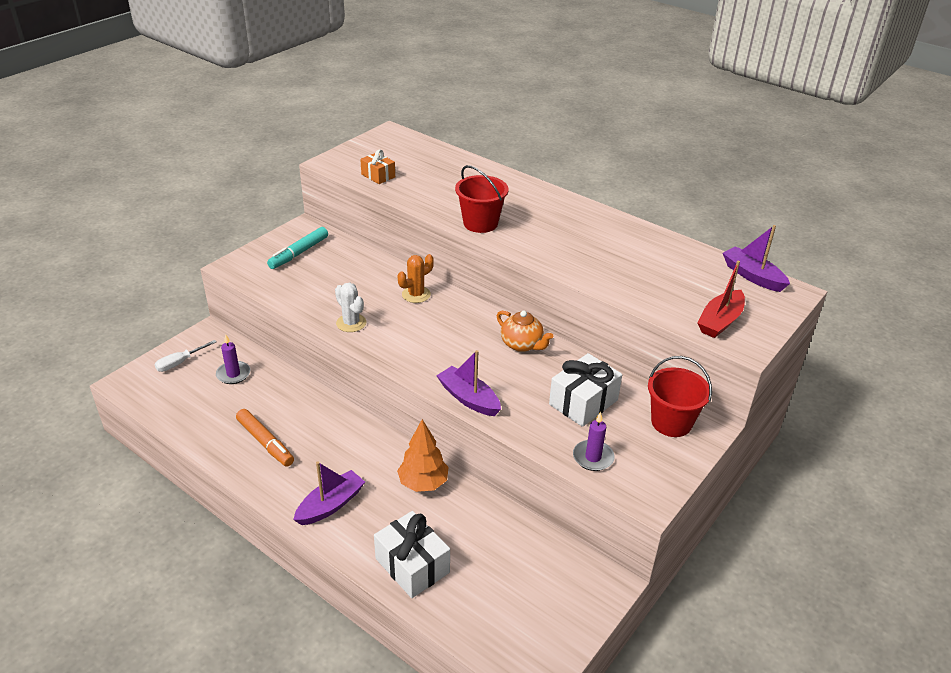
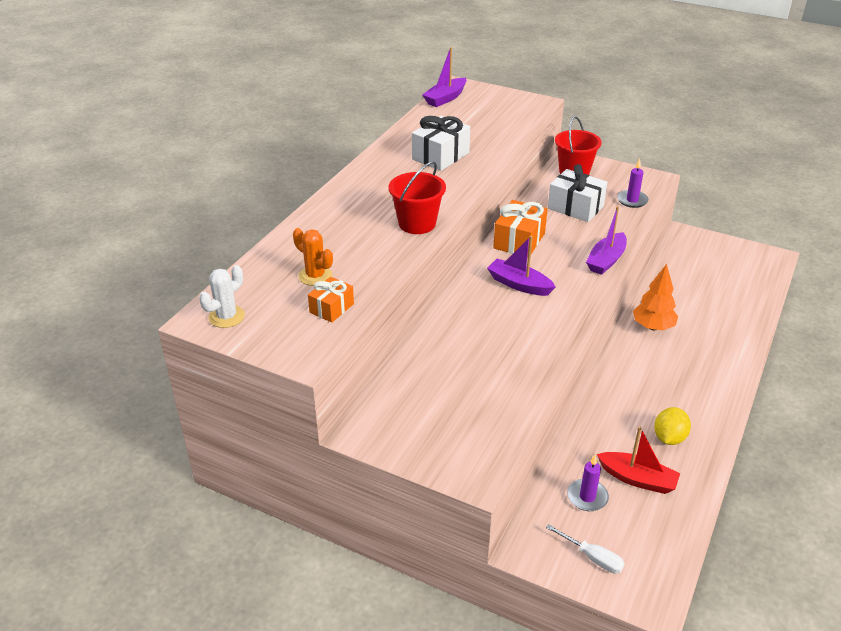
camera: 100 degrees left, 0 degrees up
(265, 442) = (669, 438): orange marker -> yellow lemon
(299, 253) = (424, 421): turquoise marker -> none
(330, 505) = (711, 375): purple boat -> purple boat (519, 284)
(351, 323) = (540, 347): white cactus -> white cactus (226, 317)
(412, 565) = (734, 319): white gift -> white gift (440, 156)
(416, 294) = (471, 312): orange cactus -> orange cactus (315, 276)
(522, 344) = (519, 241): orange teapot -> orange gift
(720, 321) = (514, 110): red boat -> red boat (637, 479)

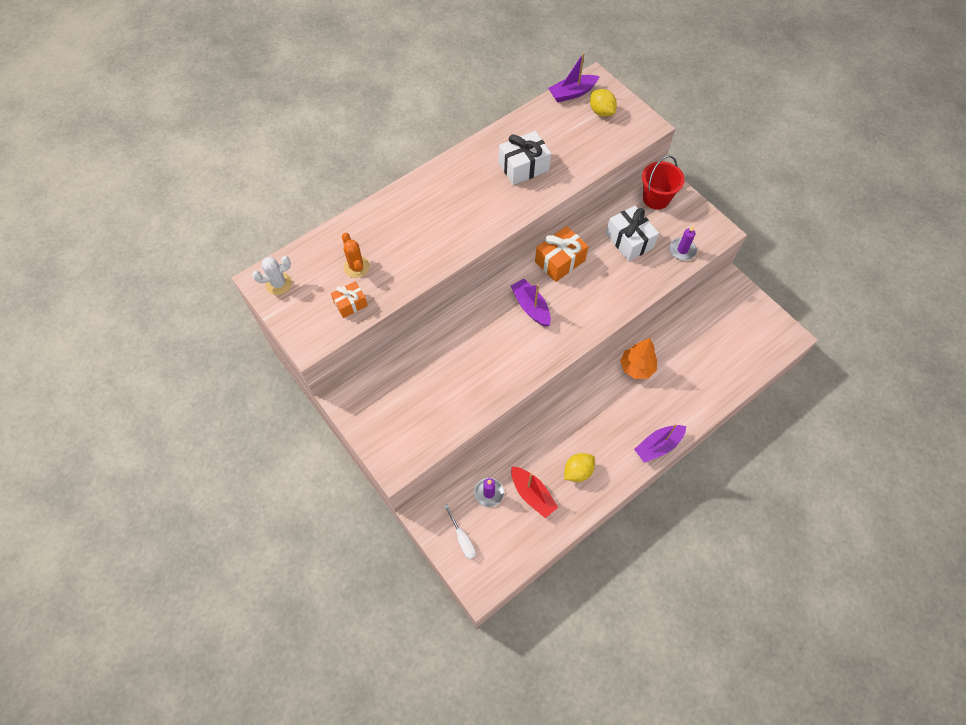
camera: 25 degrees right, 25 degrees up
(417, 223) = (459, 239): red bucket -> none
(485, 103) = (601, 111): none -> yellow lemon
(606, 260) = (614, 308): purple boat -> purple boat (658, 446)

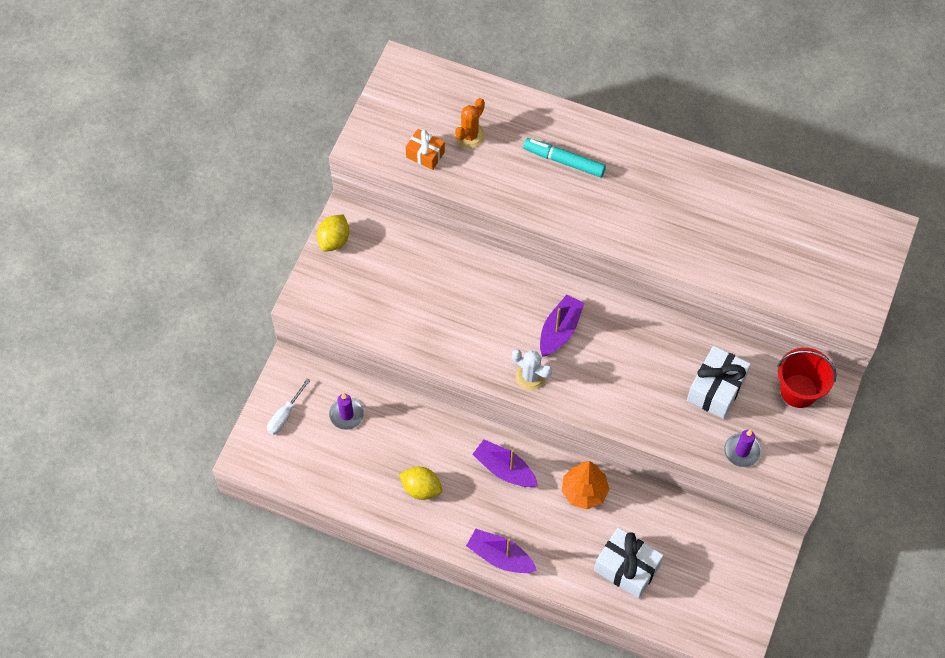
camera: 60 degrees right, 0 degrees up
(278, 284) = (407, 82): white cactus -> white cactus (530, 376)
(421, 220) = (564, 161): none -> turquoise marker
(523, 167) = (702, 219): white gift -> white gift (627, 568)
(532, 494) = (369, 456): red boat -> none
(560, 261) = (638, 330): orange gift -> none
(572, 93) = (848, 216): purple boat -> purple boat (504, 469)
(601, 111) = (842, 259): yellow lemon -> yellow lemon (334, 240)

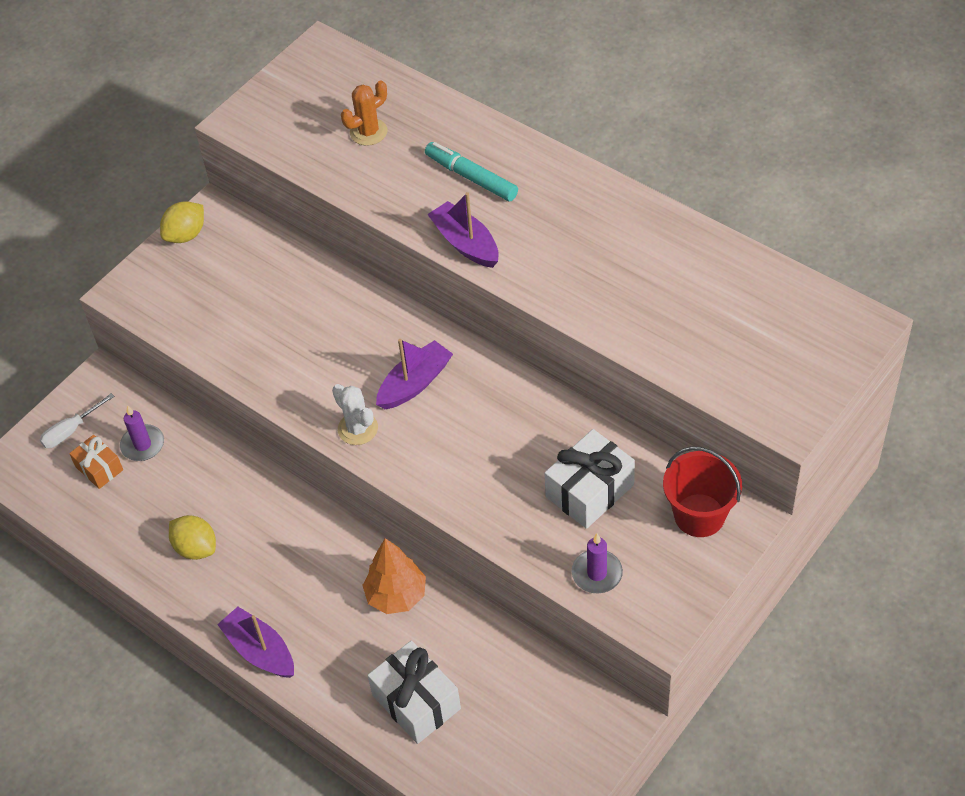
camera: 20 degrees right, 10 degrees down
(425, 154) = (307, 143): orange gift -> orange gift (99, 468)
(504, 469) = (307, 547): purple boat -> purple boat (465, 243)

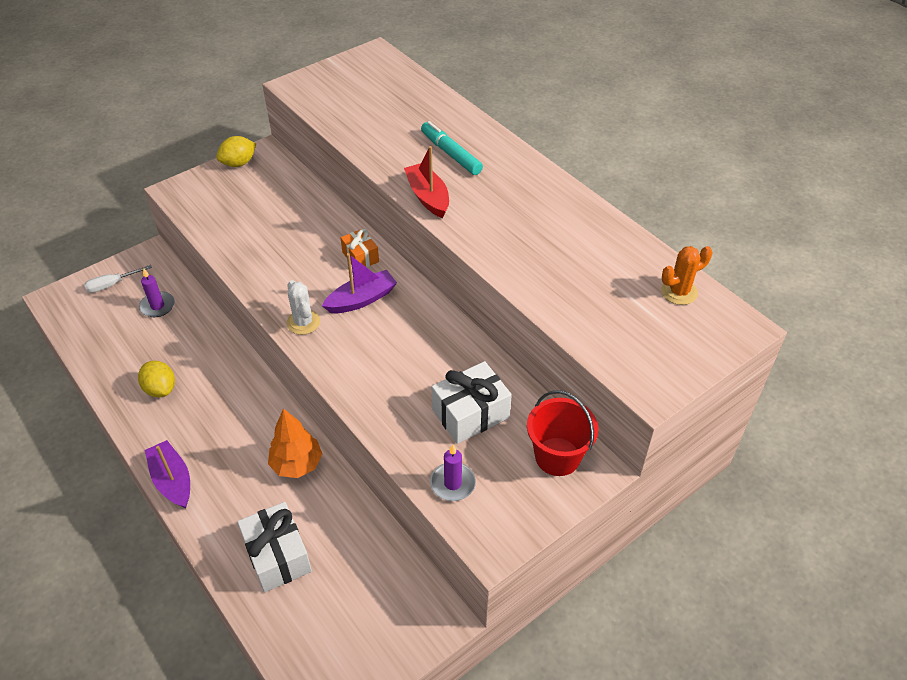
camera: 10 degrees right, 5 degrees down
(99, 468) = (119, 315): orange gift -> orange gift (360, 257)
(368, 132) = (386, 110): orange cactus -> orange cactus (679, 292)
(465, 243) = (428, 197): purple boat -> red boat

